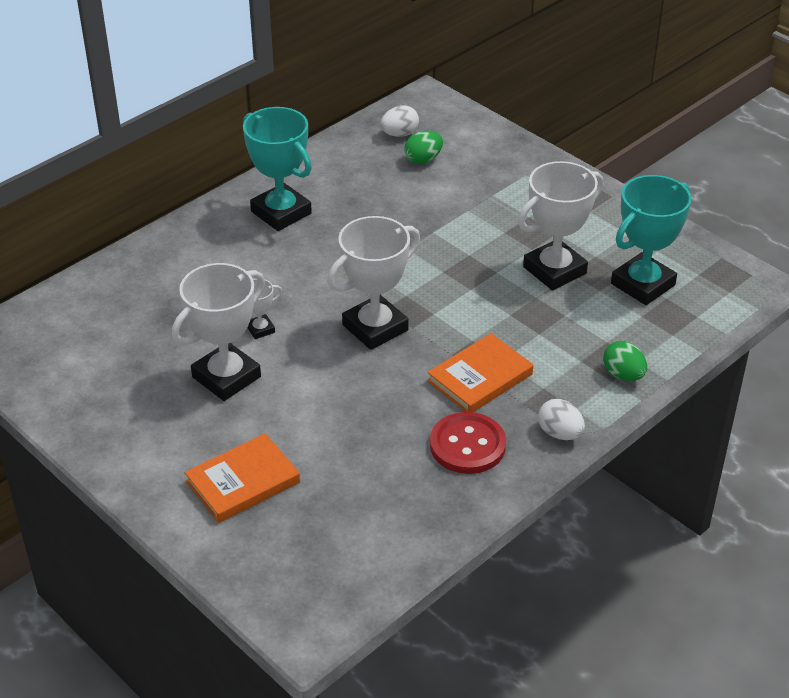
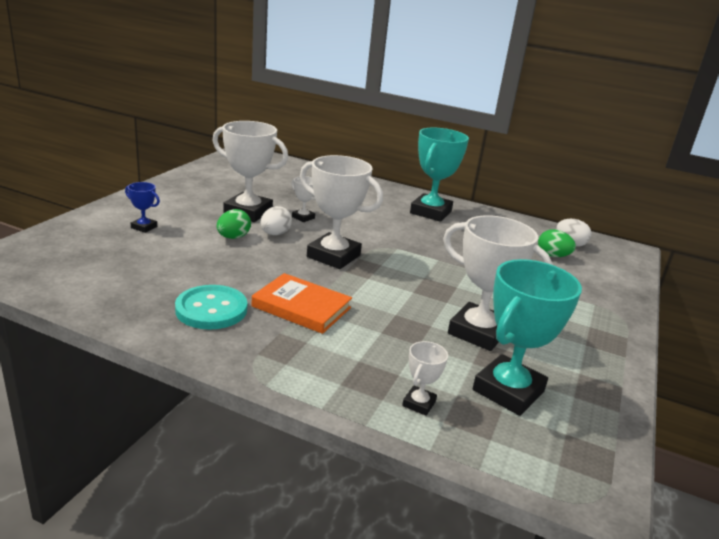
camera: 65 degrees right, 15 degrees down
(243, 482) = (144, 227): orange book -> blue trophy
(467, 445) = (211, 309): red button -> turquoise button
(560, 433) = (246, 358): white egg -> white egg (275, 234)
(623, 375) = (354, 391): green egg -> green egg (233, 237)
(643, 284) = (508, 391): turquoise trophy -> turquoise trophy turned 75 degrees counterclockwise
(648, 341) = (419, 403): none -> white trophy

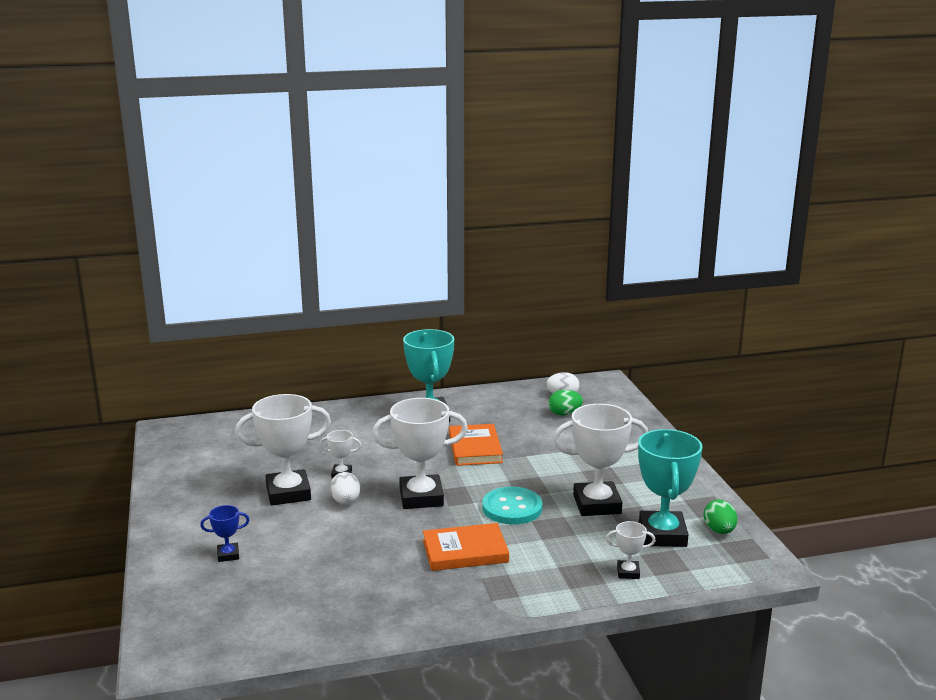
camera: 35 degrees left, 5 degrees down
(211, 309) = (409, 589): turquoise button -> turquoise button (512, 508)
(233, 237) = (319, 523): green egg -> green egg (719, 531)
(419, 403) = (628, 572): white trophy -> white trophy turned 75 degrees counterclockwise
(432, 245) = (475, 448): none -> orange book

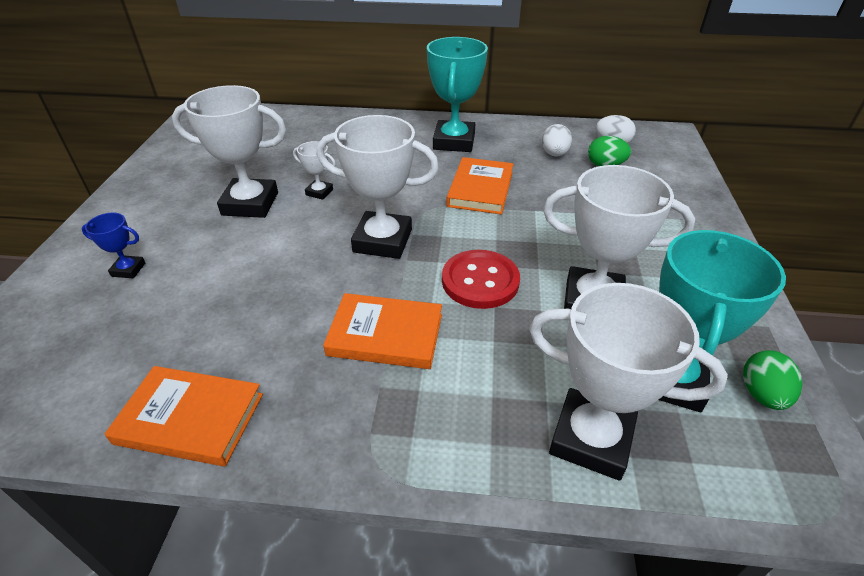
camera: 20 degrees right, 20 degrees up
(345, 502) = (298, 228): white egg -> white egg (554, 154)
(364, 621) = (190, 419): none -> orange book
(512, 508) = (480, 281): turquoise button -> red button
(628, 572) = (591, 438): white trophy -> white trophy, size x2.15

